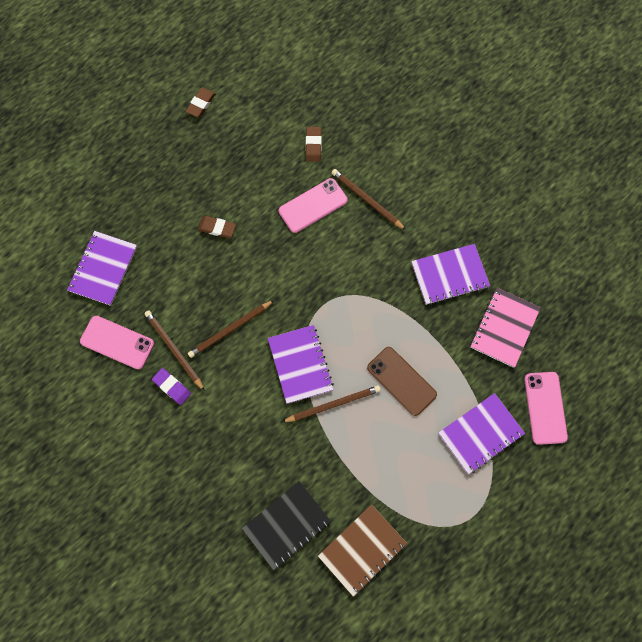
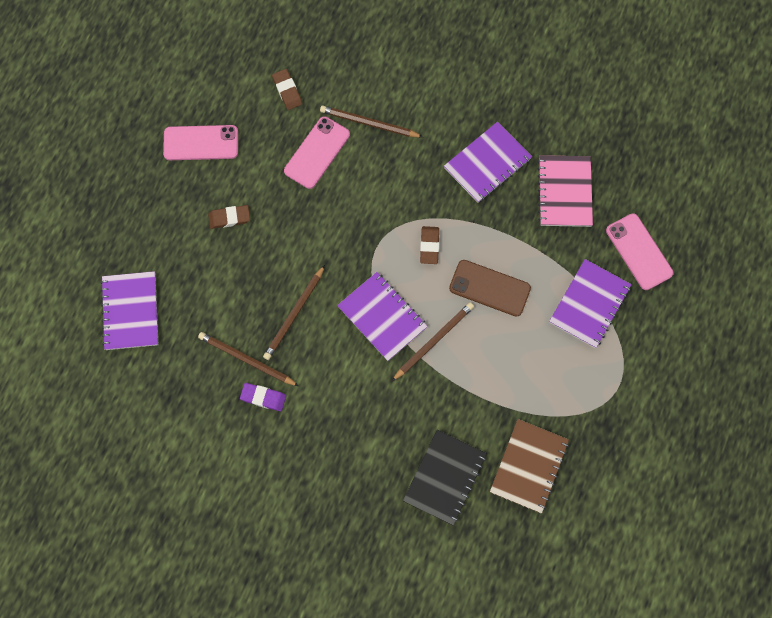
camera: 25 degrees left, 0 degrees up
(117, 342) = (184, 379): pink phone -> pink phone (201, 143)
(201, 104) = (147, 97): brown eraser -> brown eraser (429, 246)

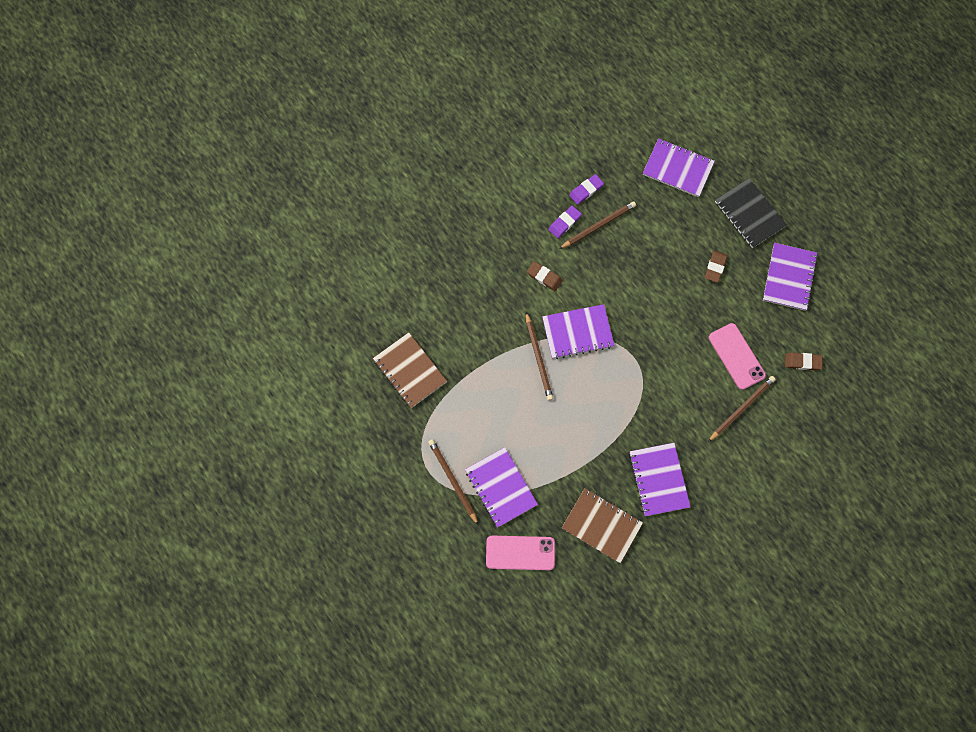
camera: 120 degrees right, 0 degrees up
(201, 143) = (789, 277): pink phone -> purple notebook
(210, 395) = (586, 190): none -> purple eraser
(294, 314) = (614, 274): brown pencil -> brown pencil (452, 480)
(429, 246) = (614, 396): brown eraser -> brown eraser (544, 277)
(444, 477) = (437, 310): black notebook -> black notebook (749, 214)
(489, 288) = (556, 421): brown phone -> none
(564, 192) = (601, 525): pink notebook -> brown notebook

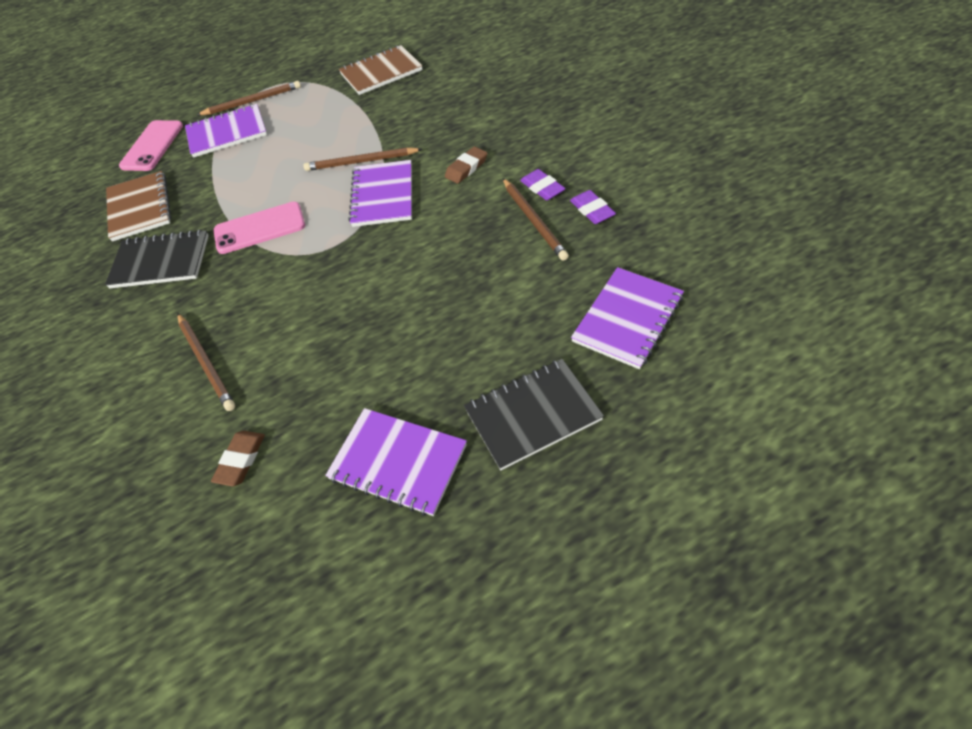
camera: 105 degrees right, 20 degrees down
(601, 525) = (139, 208): brown notebook -> brown notebook turned 60 degrees counterclockwise
(659, 479) = (160, 262): purple notebook -> black notebook
(715, 267) = (441, 352): brown eraser -> none
(736, 356) = (287, 365): pink phone -> pink phone (260, 228)

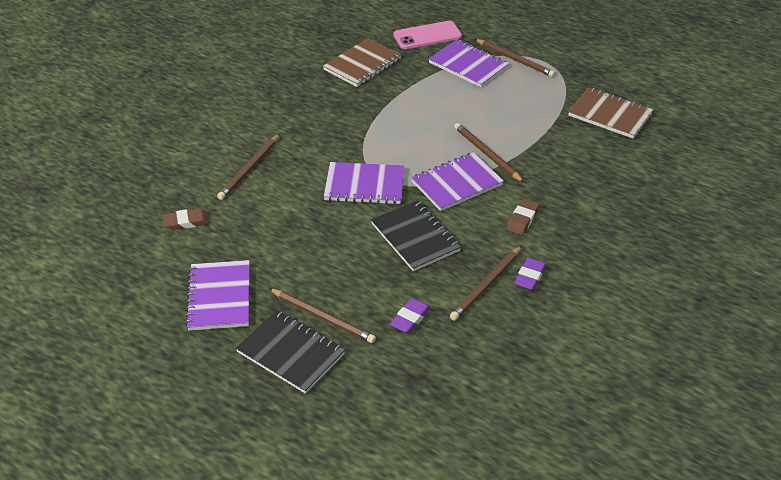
camera: 55 degrees right, 10 degrees down
(160, 262) = (320, 102): black notebook -> black notebook (415, 237)
(260, 228) = (380, 134): pink phone -> none
(466, 168) = (522, 219): brown eraser -> brown eraser turned 75 degrees counterclockwise
(496, 366) = (323, 317): none -> brown pencil
(592, 210) = (523, 318): purple eraser -> purple eraser (410, 318)
(627, 319) = (411, 380): purple notebook -> purple notebook (364, 185)

